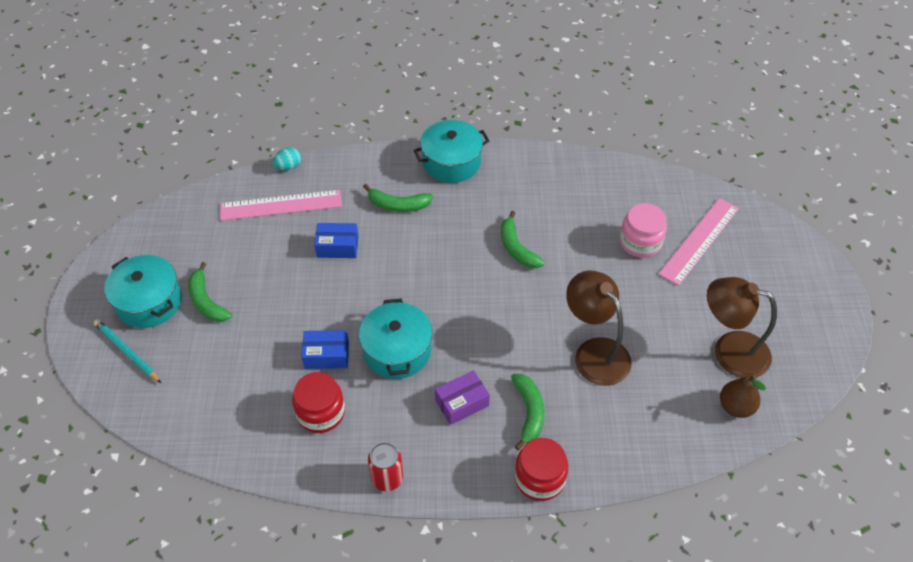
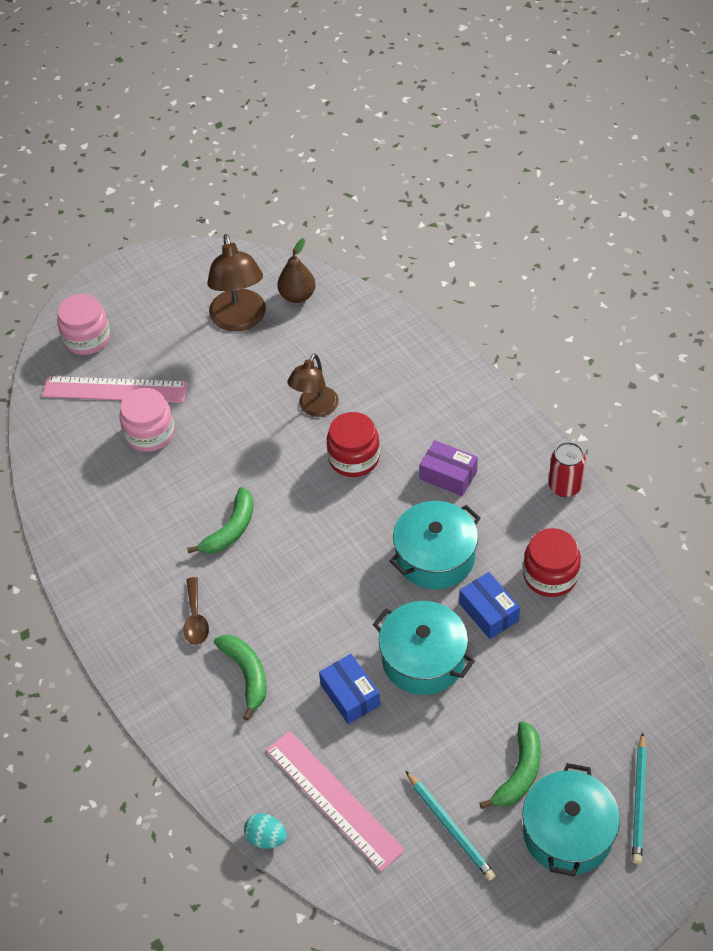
camera: 120 degrees left, 0 degrees up
(211, 248) = (450, 827): none -> turquoise pencil
(451, 162) = (141, 661): turquoise pot -> turquoise pot (423, 659)
(460, 199) = (195, 619): none -> brown spoon
(529, 412) = (416, 424): green banana -> none
(539, 478) = (472, 386): red jar -> red jar (354, 458)
(594, 352) = (315, 408): brown lamp -> brown lamp, size x0.66
(767, 246) = (87, 338): none -> pink jar

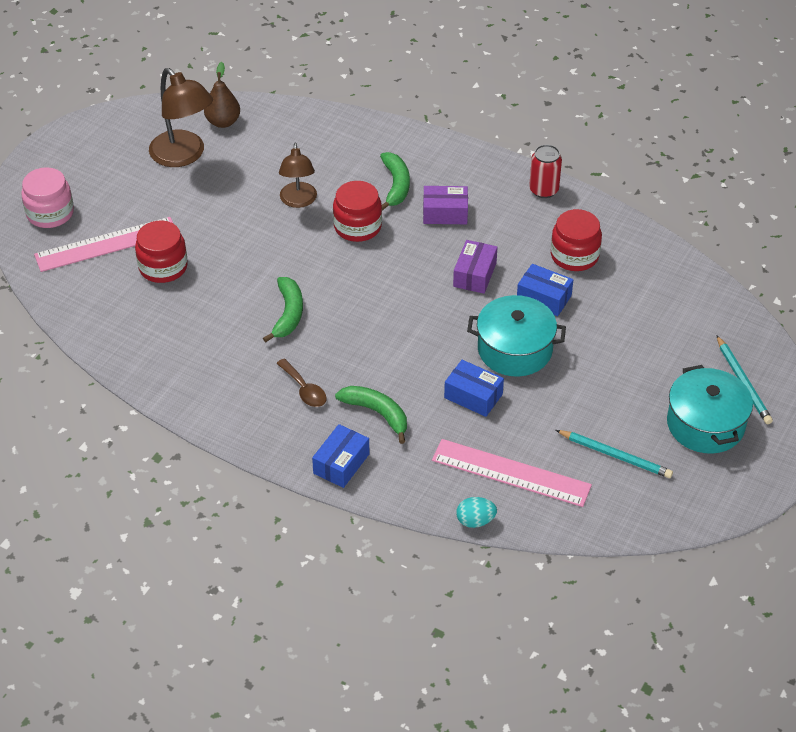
camera: 30 degrees left, 5 degrees down
(149, 433) = (163, 267): pink jar -> red jar
(180, 715) = (341, 464): none -> blue box
(435, 557) = (474, 274): turquoise pot -> purple box
(519, 772) = (642, 398): green banana -> green banana (396, 185)

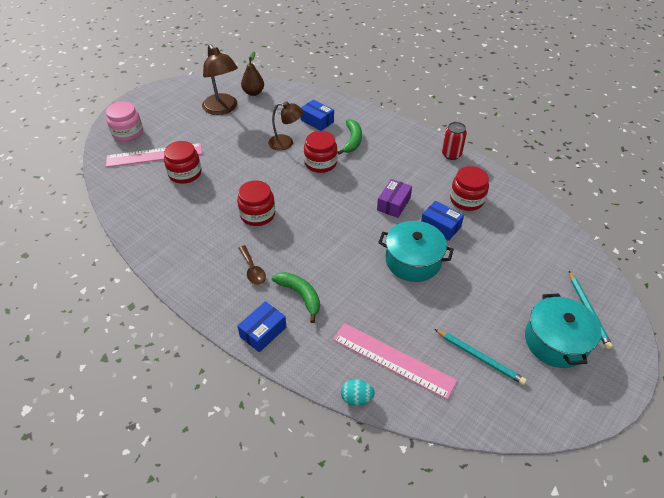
camera: 10 degrees right, 0 degrees up
(288, 314) = (257, 214): green banana -> red jar
(298, 201) = (286, 143): brown lamp -> brown lamp turned 90 degrees counterclockwise
(445, 213) = (381, 161): purple box -> none
(473, 396) = (375, 292): blue box -> blue box (317, 121)

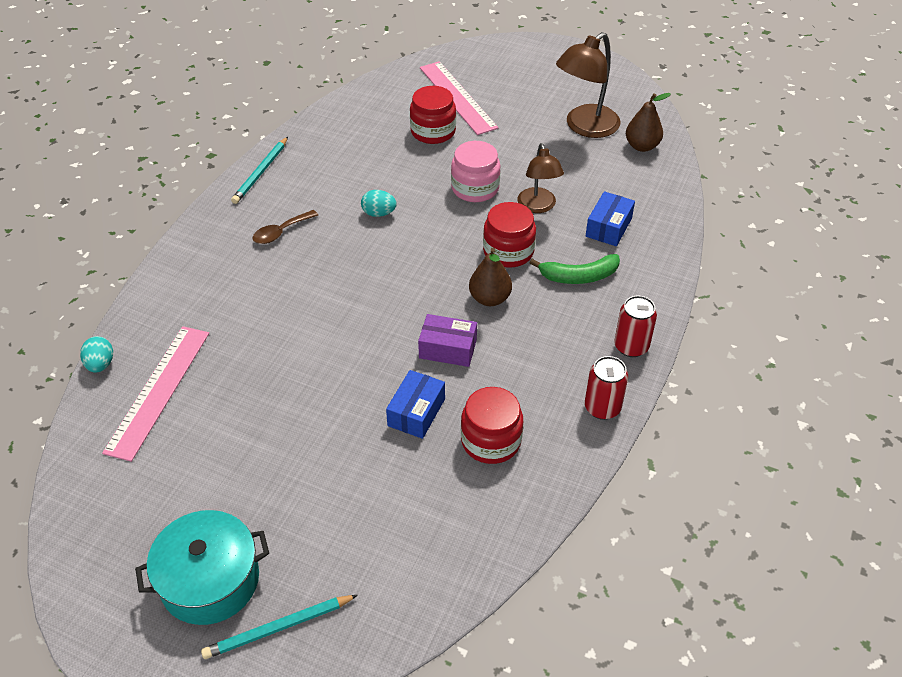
camera: 75 degrees right, 0 degrees up
(128, 133) = (491, 63): pink jar -> pink jar (475, 188)
(257, 214) = (379, 213): red jar -> turquoise egg
(263, 332) = (187, 264): blue box -> none
(300, 295) = (248, 284): green banana -> none
(358, 179) = (490, 298): none -> brown pear
(411, 135) = (631, 346): none -> red can
(413, 261) = (334, 388): turquoise pot -> none
(479, 357) = (171, 484): turquoise pencil -> turquoise pencil (261, 172)

